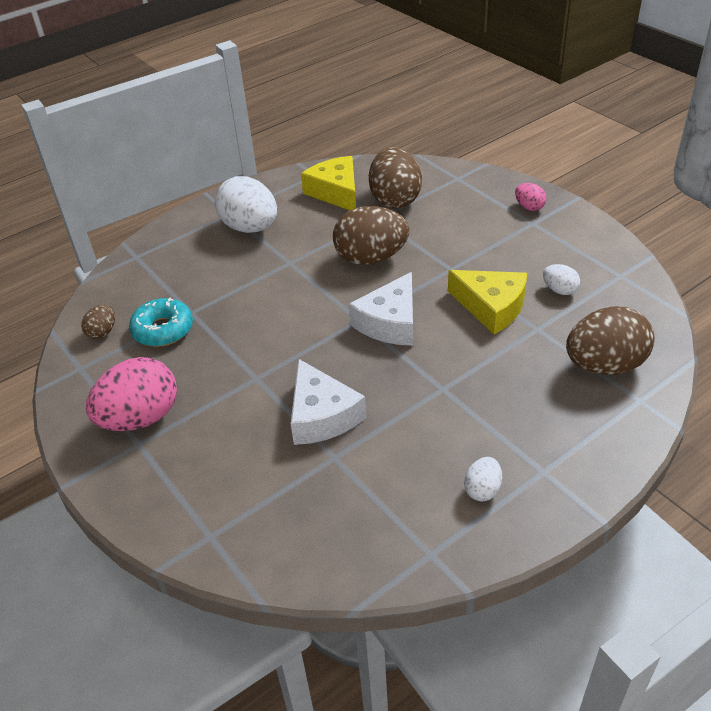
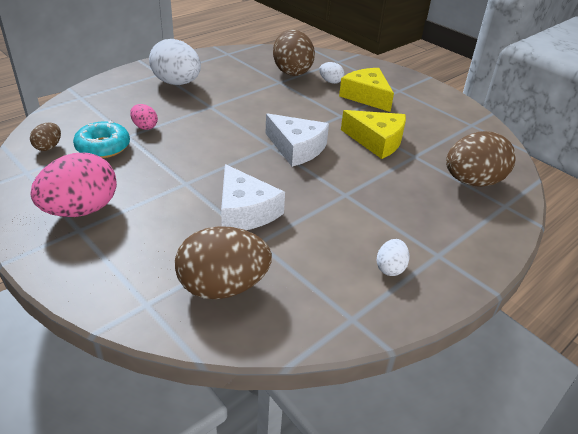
camera: 10 degrees left, 5 degrees down
(336, 192) = (245, 65): yellow cheese -> yellow cheese (367, 96)
(371, 258) = (276, 106): brown egg -> brown egg (223, 287)
(390, 322) = (296, 148): white cheese -> white cheese turned 75 degrees counterclockwise
(529, 207) = (395, 81): pink egg -> pink egg (145, 127)
(559, 290) = (427, 132): white egg -> white egg (330, 81)

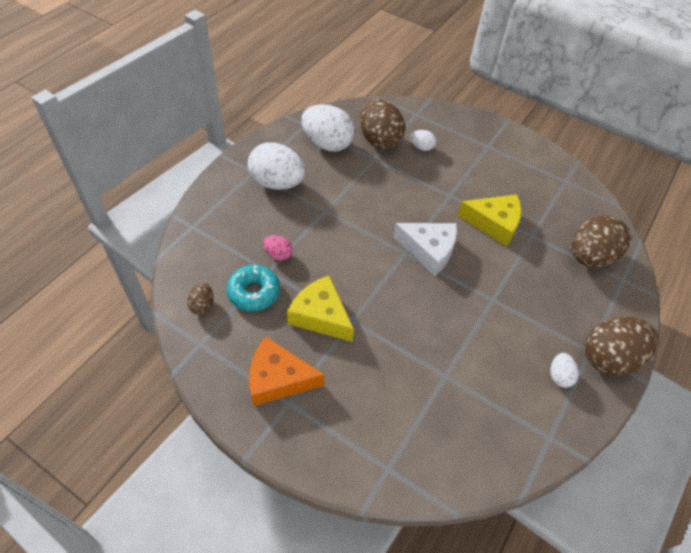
camera: 15 degrees left, 15 degrees up
(81, 210) = (278, 379): pink egg -> orange cheese
(223, 287) = (439, 433): brown egg -> brown egg (609, 358)
(240, 67) = (327, 144): none -> white egg
(245, 211) = (419, 342): white cheese -> none
(367, 96) = (462, 162): yellow cheese -> yellow cheese (321, 315)

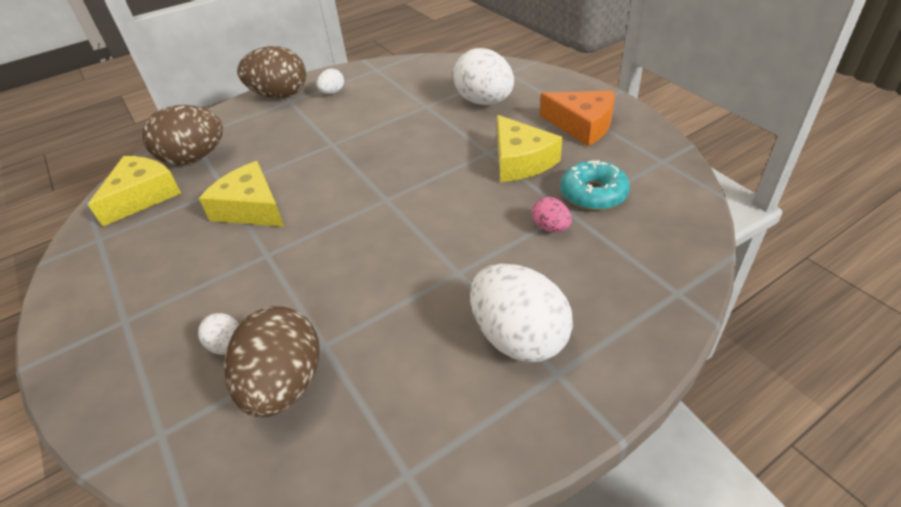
camera: 150 degrees left, 10 degrees down
(202, 305) = (660, 192): brown egg -> none
(327, 144) = (387, 402): white egg -> white egg (484, 102)
(429, 250) = (356, 196): white cheese -> none
(581, 215) = (143, 196): none -> yellow cheese

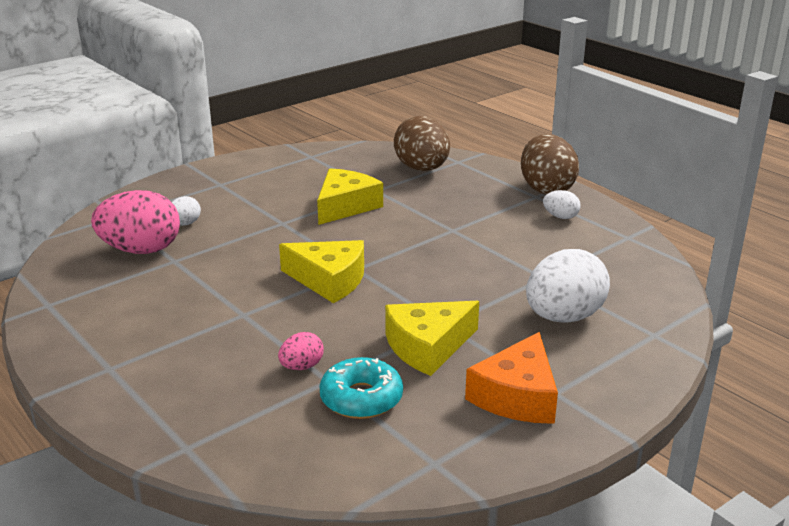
camera: 80 degrees right, 15 degrees down
(143, 196) = (364, 160): yellow cheese -> yellow cheese (329, 280)
(284, 384) = (141, 250): brown egg -> pink egg
(518, 337) = (155, 348): white egg -> none

